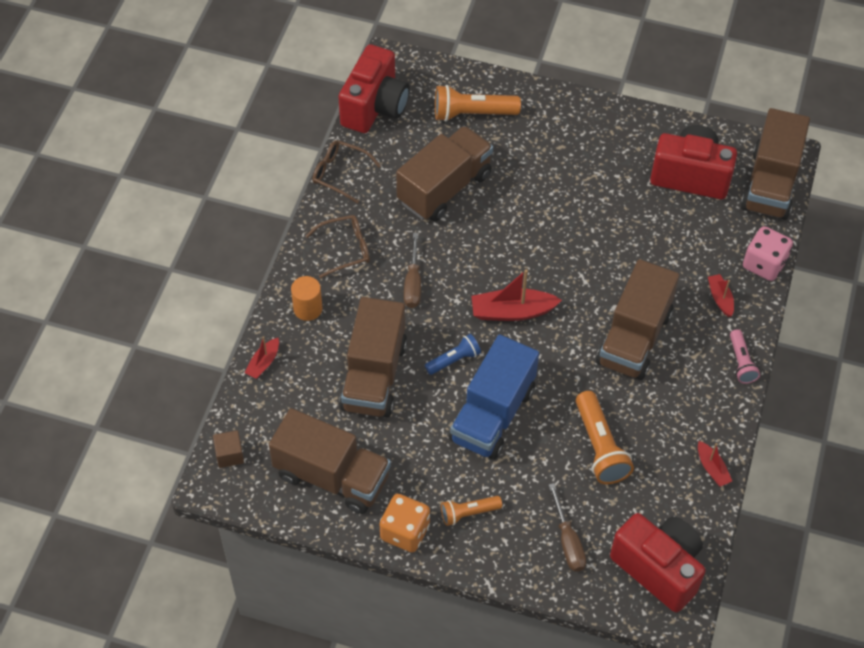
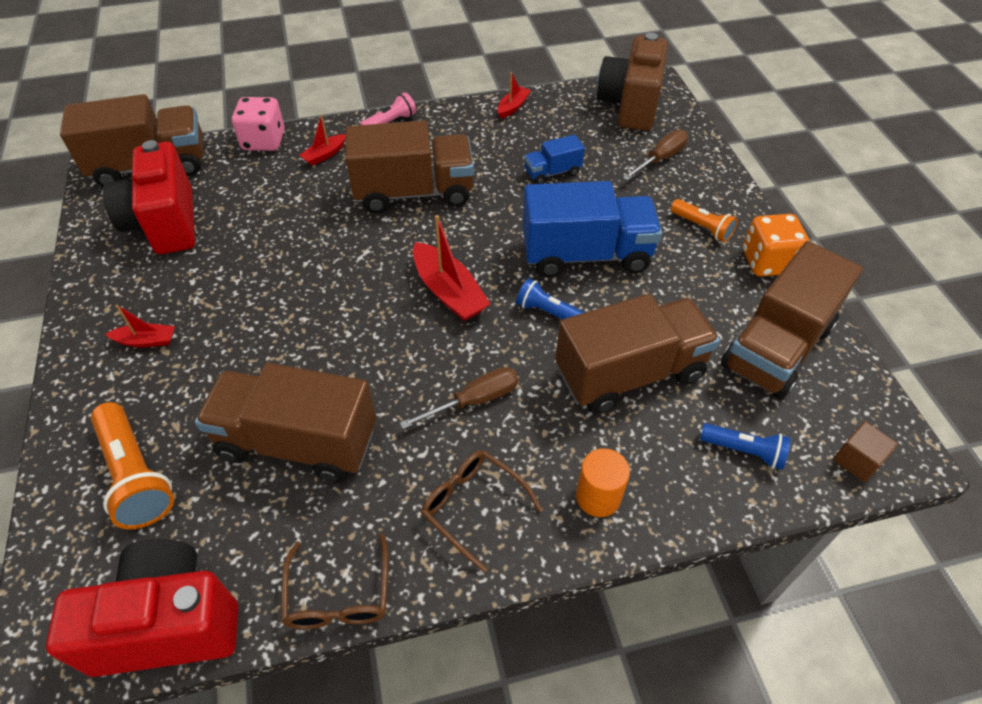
camera: 120 degrees left, 5 degrees down
(263, 363) = (715, 500): red boat -> red boat (146, 341)
(279, 400) = (744, 451): none -> blue flashlight
(332, 476) = (776, 347): brown truck -> brown truck turned 135 degrees counterclockwise
(600, 447) = (552, 172): orange flashlight -> blue truck
(658, 568) = (630, 106): red camera -> brown camera

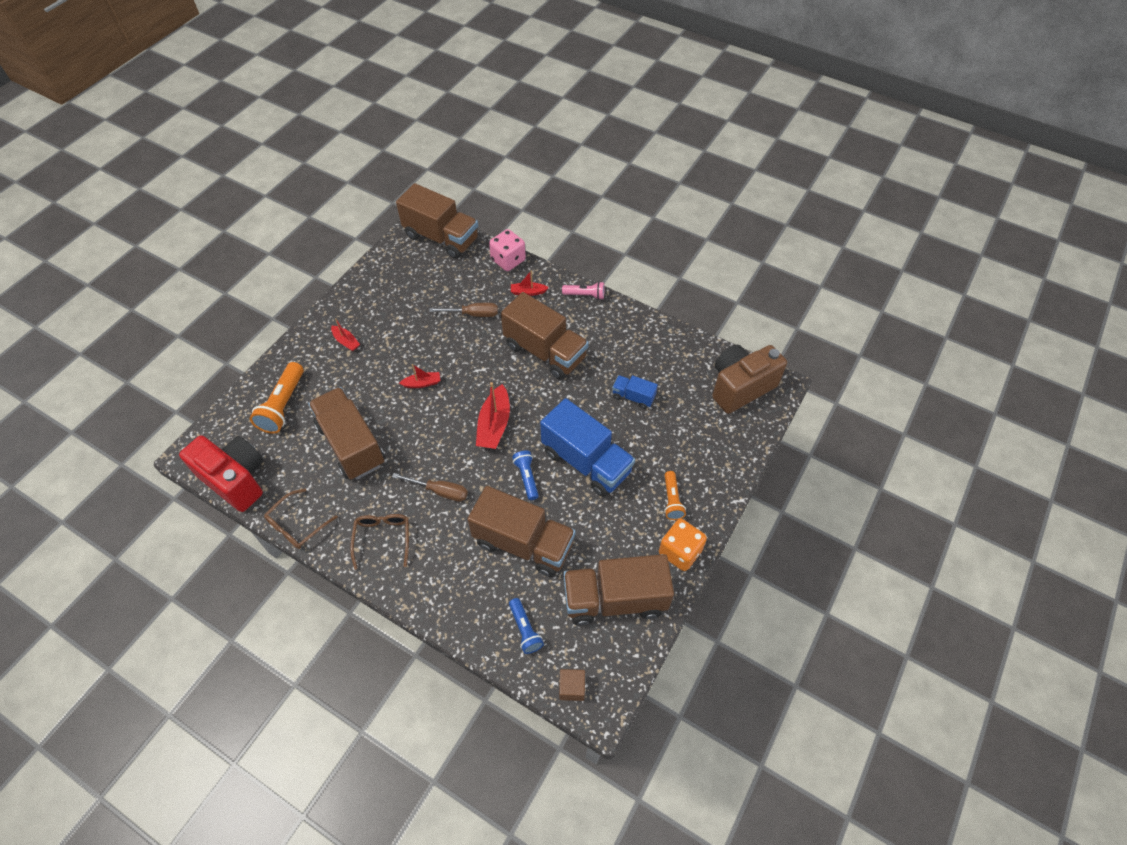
camera: 45 degrees right, 5 degrees up
(165, 223) = (414, 280): red camera -> none
(513, 107) = (666, 335): red boat -> red boat (422, 383)
(598, 497) = (435, 584): orange cylinder -> none
(660, 159) = (708, 438): brown screwdriver -> brown screwdriver (473, 314)

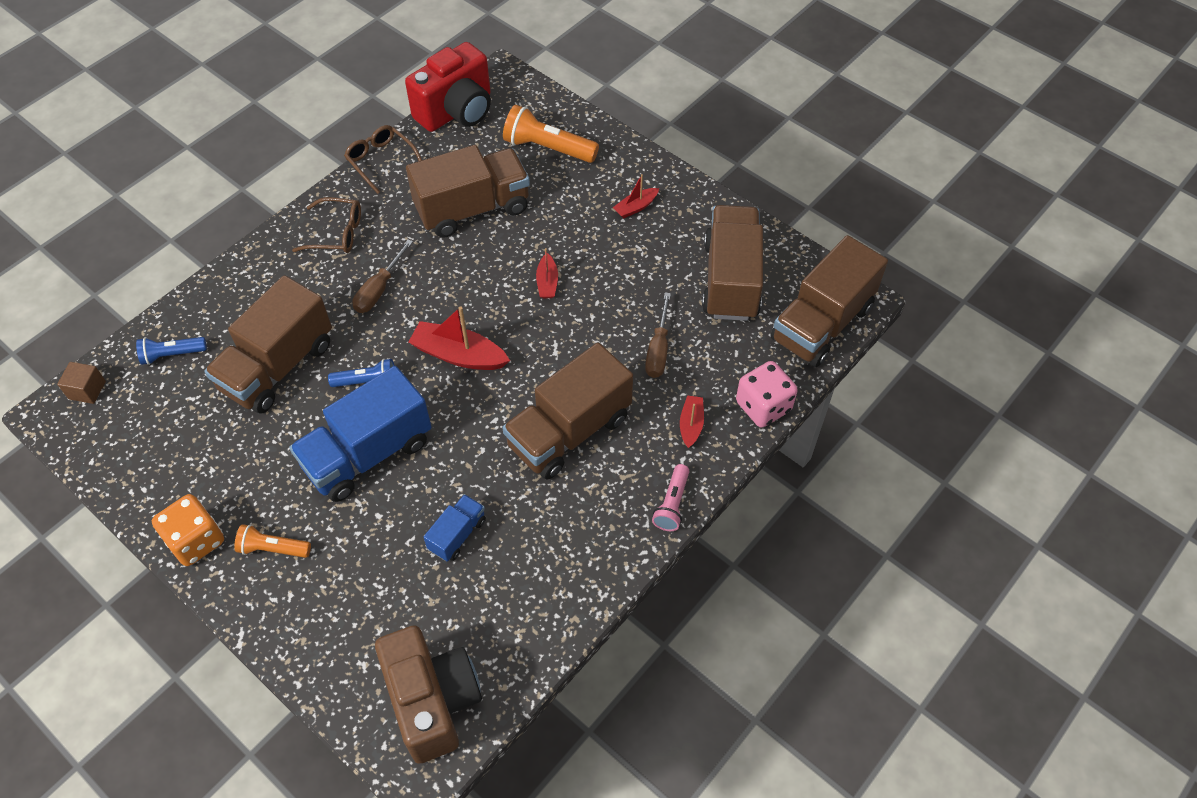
camera: 100 degrees right, 0 degrees up
(615, 599) = (166, 452): brown truck -> brown truck (730, 280)

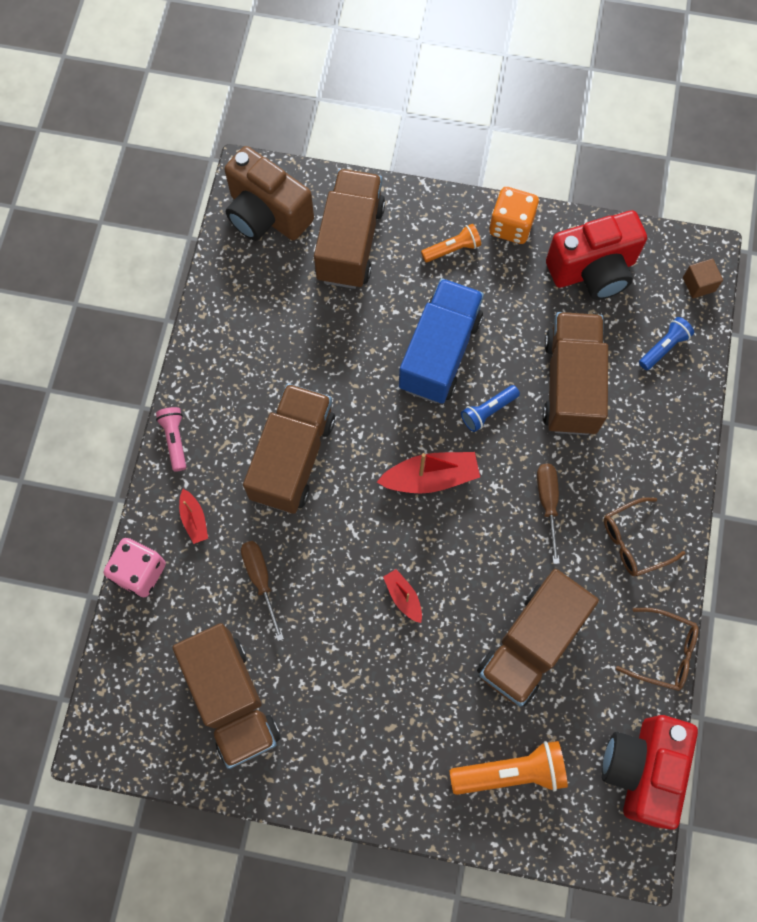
camera: 150 degrees right, 15 degrees up
(164, 453) = (593, 270): none -> red camera
(457, 534) = (326, 329): blue truck -> none
(636, 207) = (373, 741): red boat -> none
(822, 324) = (122, 695): brown truck -> brown truck (350, 242)

